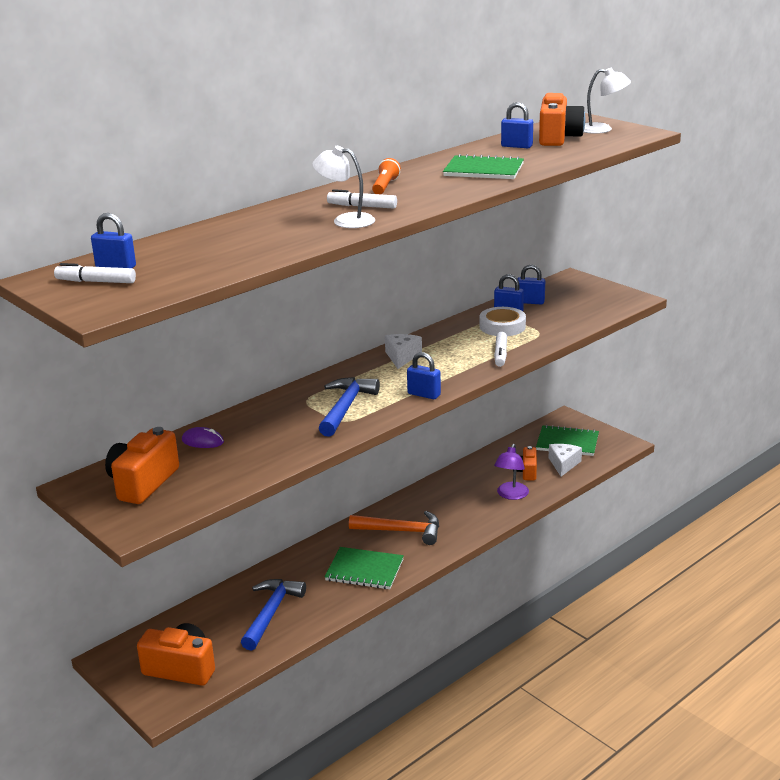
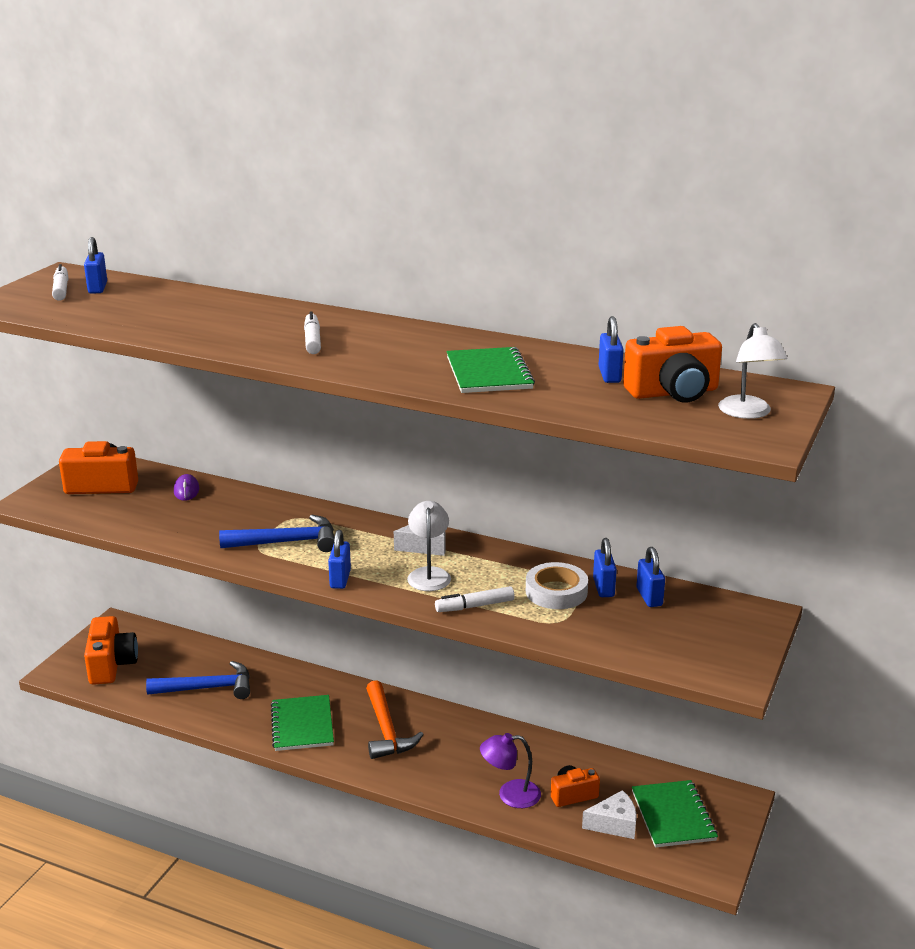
camera: 65 degrees right, 0 degrees up
(345, 220) = (262, 341): white lamp -> white lamp (429, 574)
(385, 186) = (388, 338): orange flashlight -> none

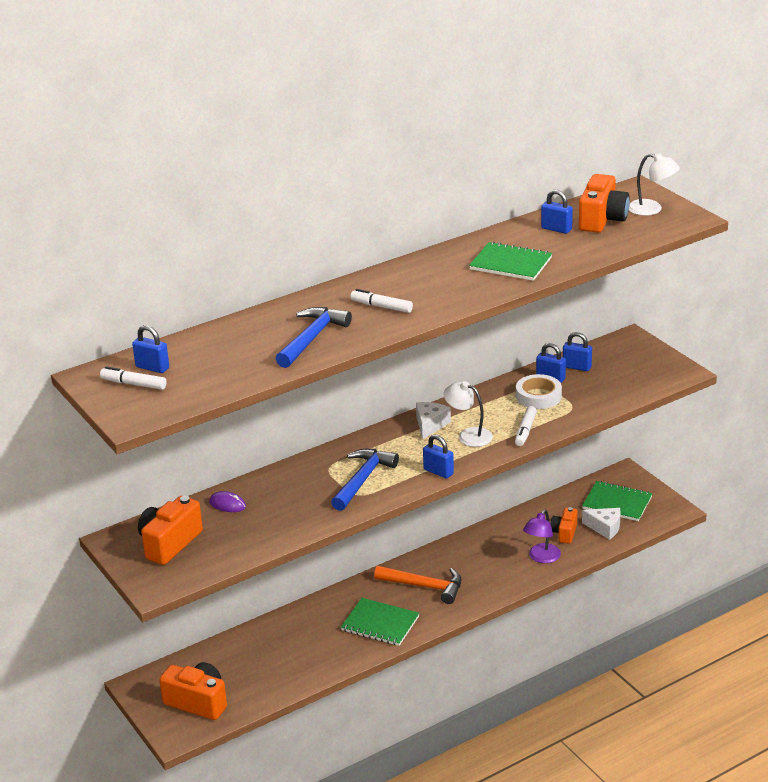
camera: 55 degrees left, 5 degrees up
(207, 688) = (285, 658): blue hammer -> blue hammer (312, 338)
(614, 824) = (605, 528): white cheese -> white cheese turned 90 degrees clockwise

